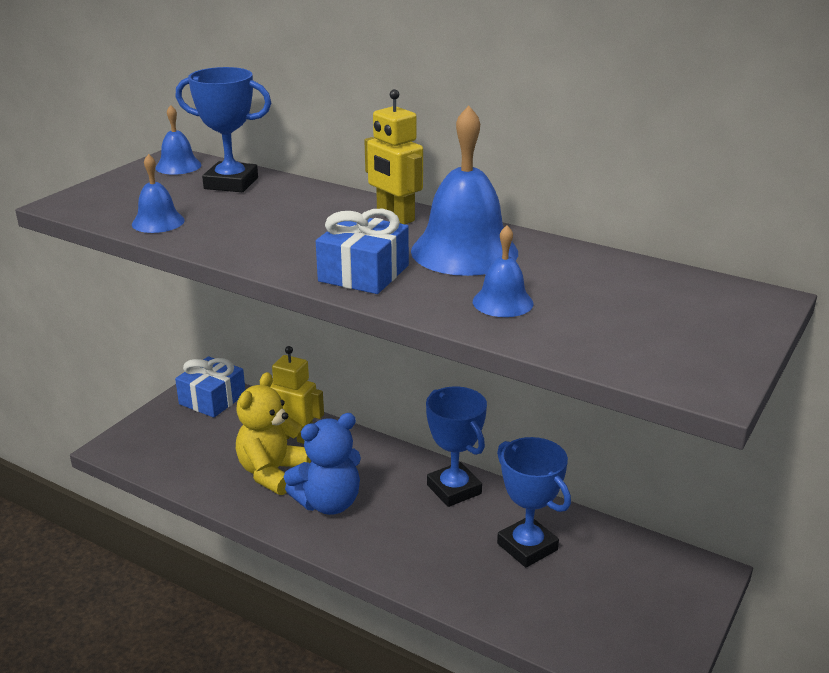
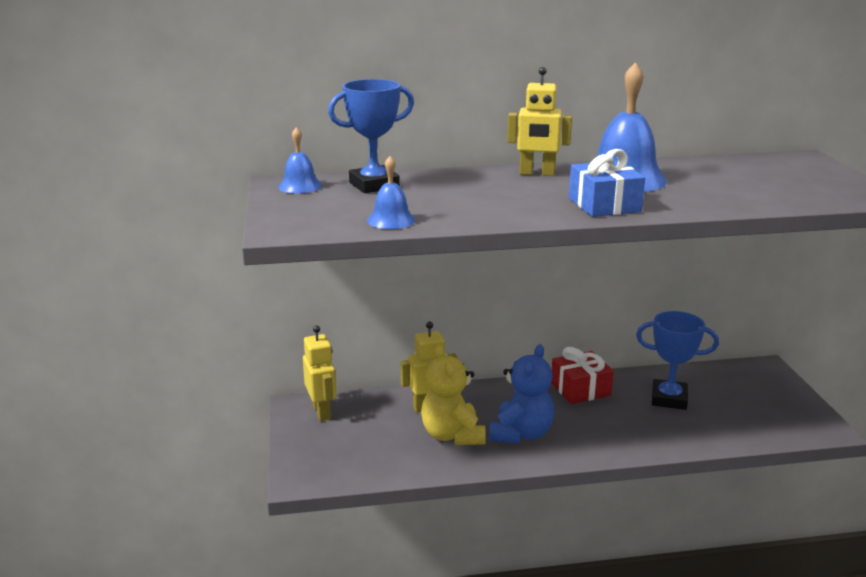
camera: 40 degrees left, 5 degrees down
(212, 399) = (322, 412): blue gift -> yellow robot
(454, 489) = (580, 389): blue trophy -> red gift
(502, 302) = (709, 194): blue bell -> none

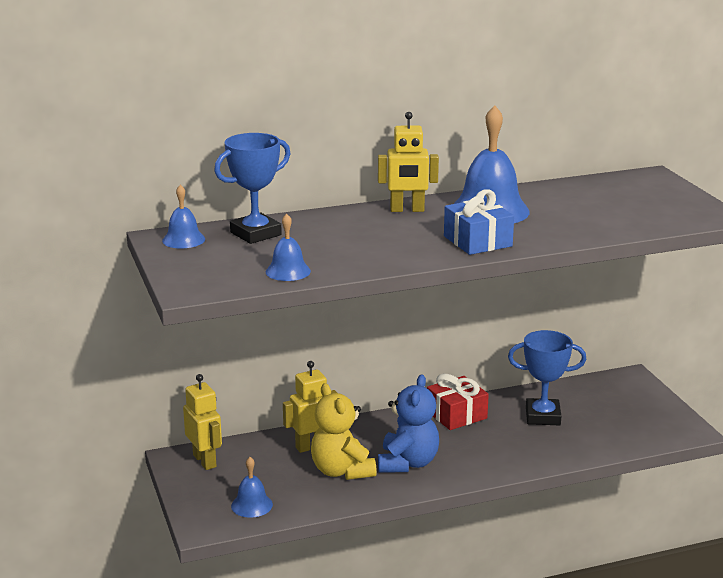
camera: 10 degrees left, 0 degrees up
(353, 462) = (252, 505): none -> blue bell

